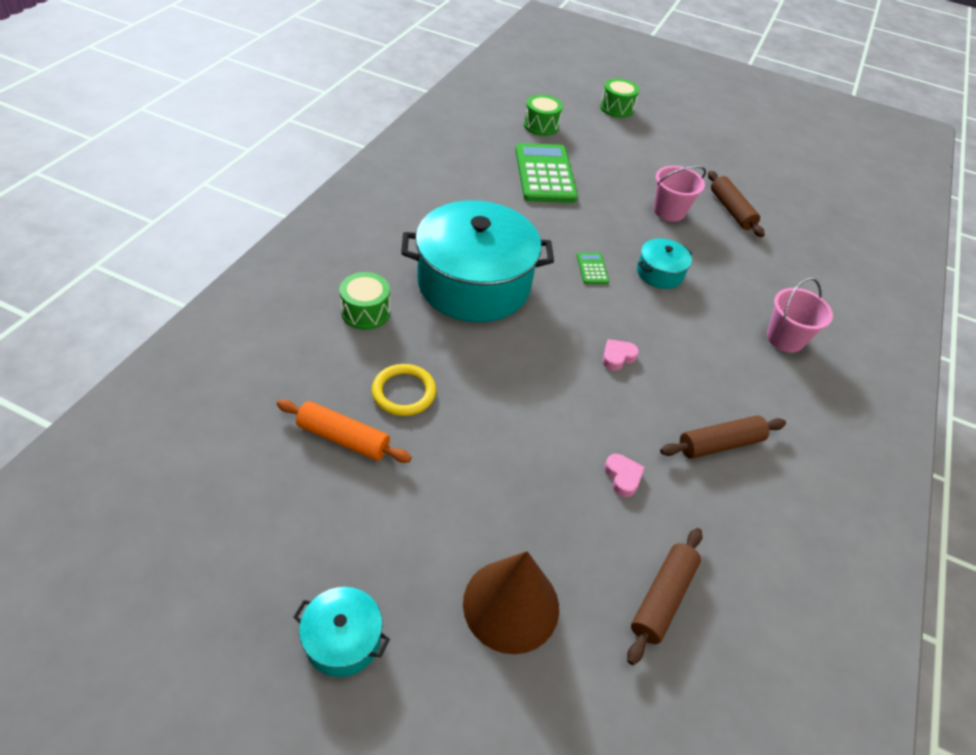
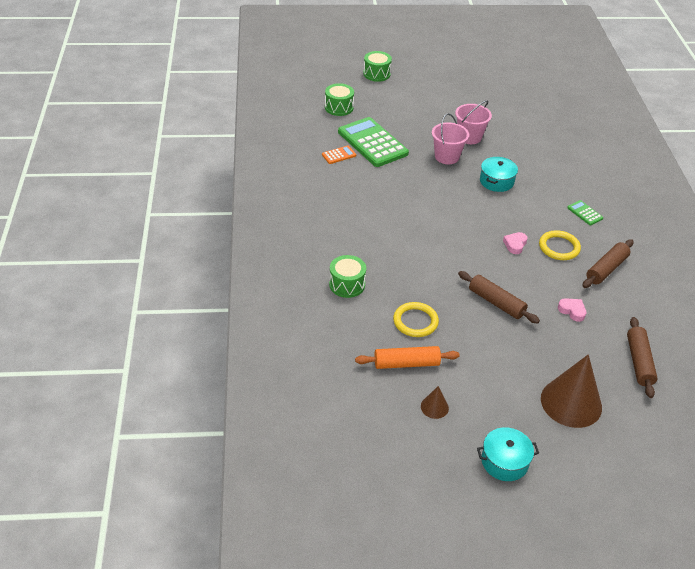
camera: 25 degrees left, 5 degrees down
(324, 512) = (434, 407): none -> brown cone
(474, 283) = (395, 237): turquoise pot -> none
(494, 172) = (339, 155): none -> orange calculator
(592, 269) = (456, 196): green calculator -> green calculator (585, 213)
(675, 386) = (559, 247): none -> yellow ring
(731, 210) = (505, 121): brown rolling pin -> brown rolling pin (496, 303)
(785, 338) = (594, 192): pink bucket -> pink bucket (447, 157)

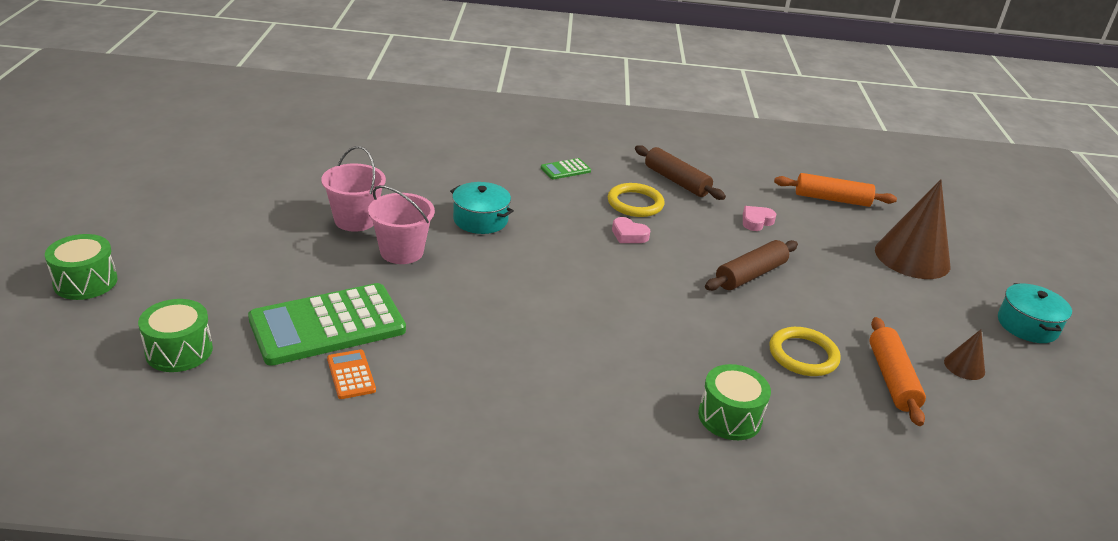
camera: 85 degrees left, 10 degrees down
(639, 362) = (832, 199): brown rolling pin -> orange rolling pin

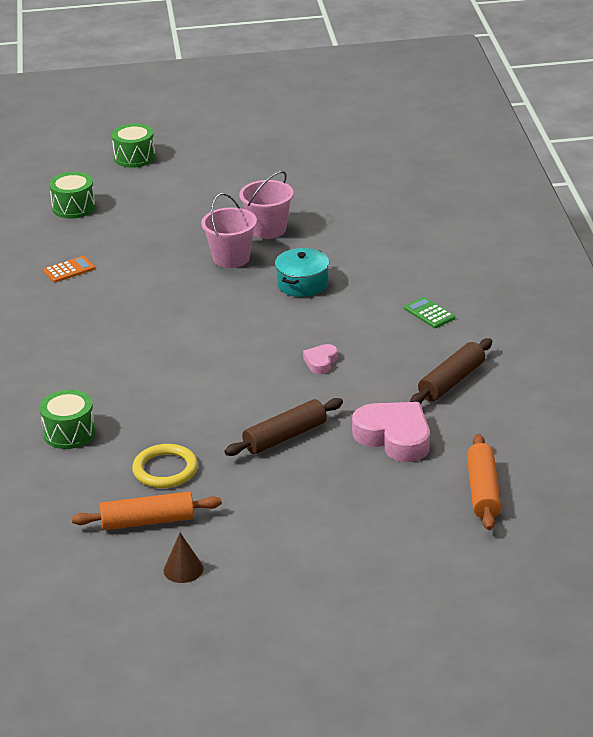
camera: 85 degrees right, 0 degrees up
(327, 325) = (121, 250): green calculator -> none
(635, 203) = (385, 360): yellow ring -> none
(750, 275) = (285, 437): brown rolling pin -> brown rolling pin turned 75 degrees counterclockwise
(756, 221) = (394, 437): pink heart -> pink heart, size x2.01
(912, 257) = (379, 548): brown cone -> none
(1027, 325) = (276, 624): turquoise pot -> none

